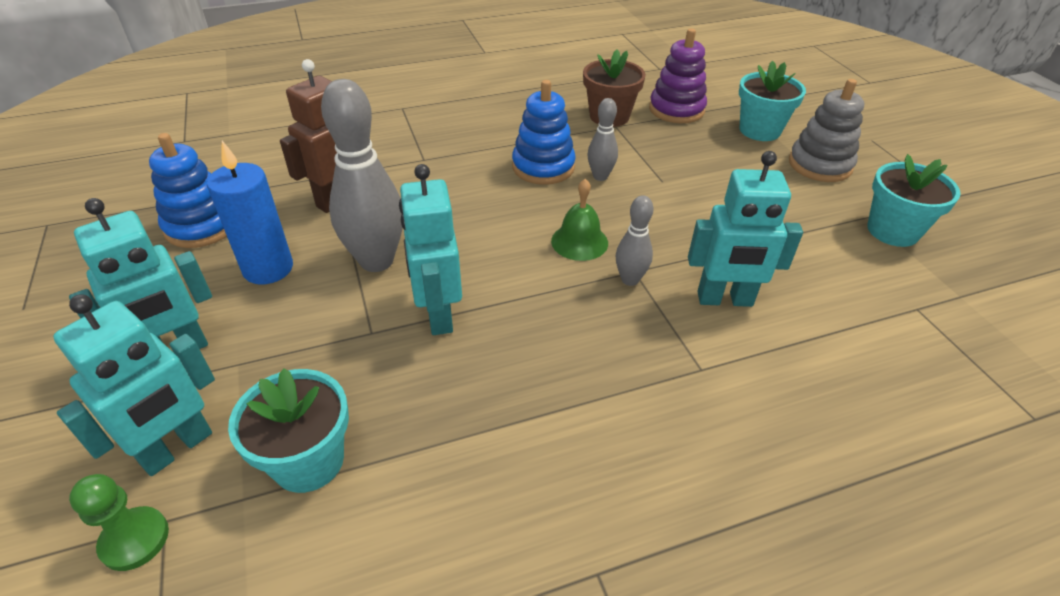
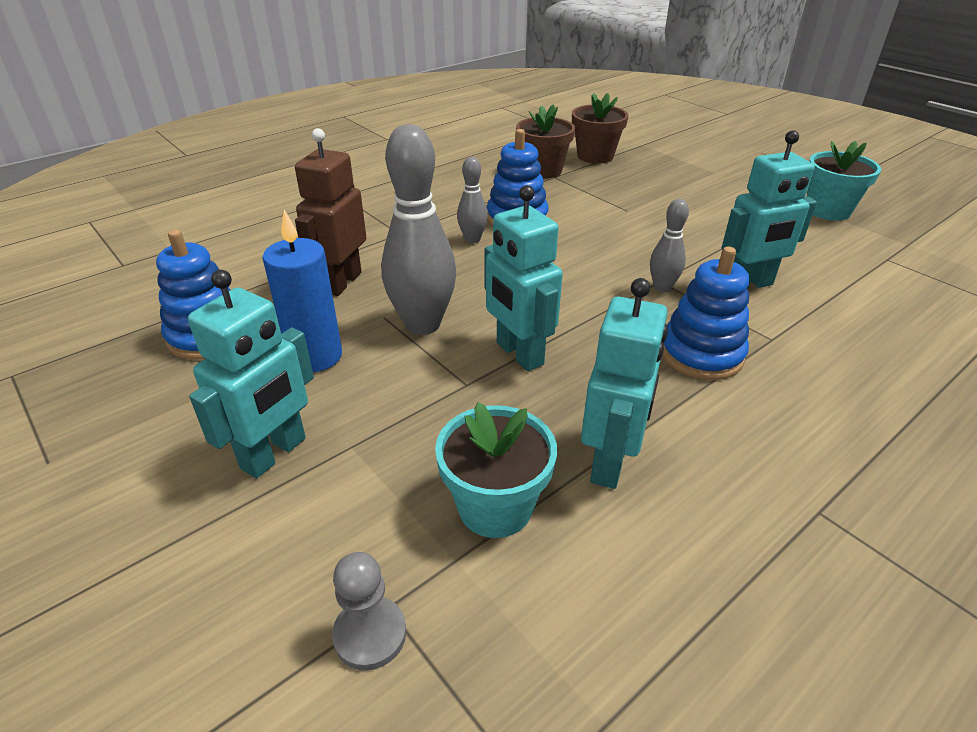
camera: 20 degrees left, 5 degrees down
(135, 539) = (370, 634): green pawn -> grey pawn
(177, 448) = (348, 538): turquoise robot -> turquoise robot (610, 462)
(579, 241) = (596, 269): green bell -> none
(600, 176) = (573, 216): grey bowling pin -> grey bowling pin (472, 239)
(612, 365) = (701, 354): none -> blue stacking toy
(676, 110) = (595, 156): purple stacking toy -> brown flower pot
(759, 130) = (673, 160): turquoise flower pot -> none
(820, 165) = (739, 176): grey stacking toy -> none

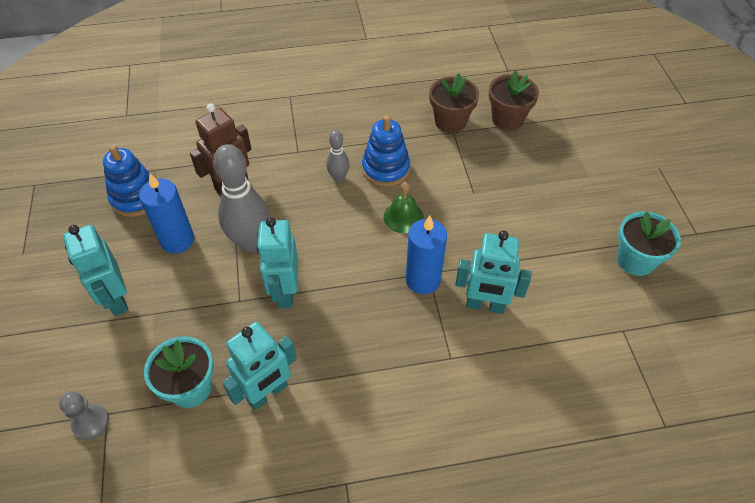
camera: 30 degrees right, 15 degrees up
(274, 454) = (116, 300): turquoise robot -> turquoise robot turned 90 degrees clockwise
(580, 247) = (403, 217): none -> green bell
(662, 288) = (423, 280): grey bowling pin -> blue candle
(701, 354) = (392, 347): blue stacking toy -> none

